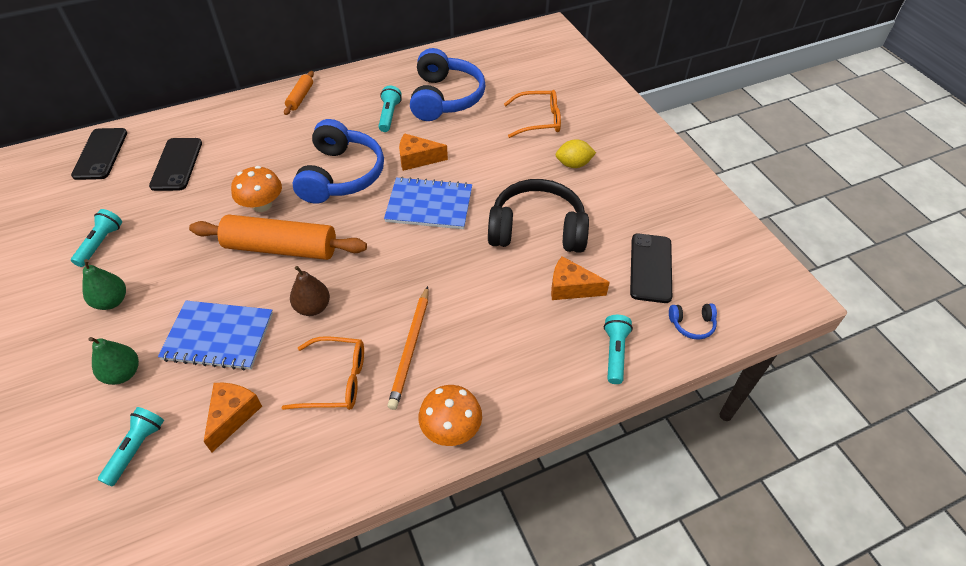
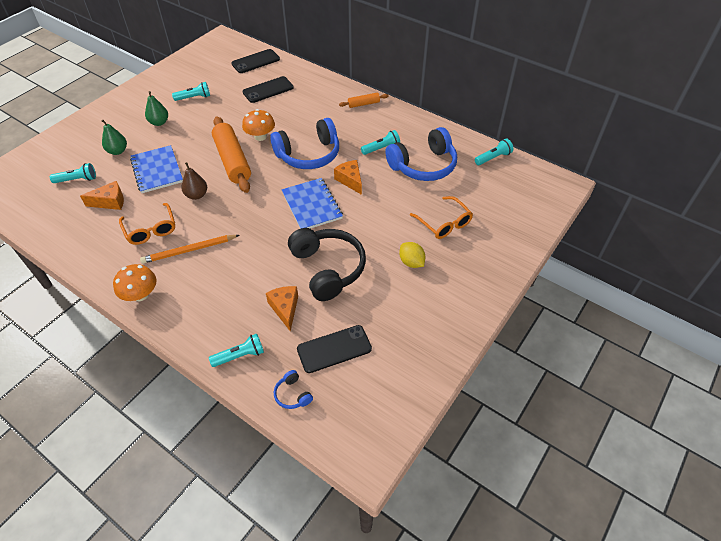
camera: 60 degrees right, 0 degrees up
(477, 50) = (493, 158): none -> turquoise flashlight

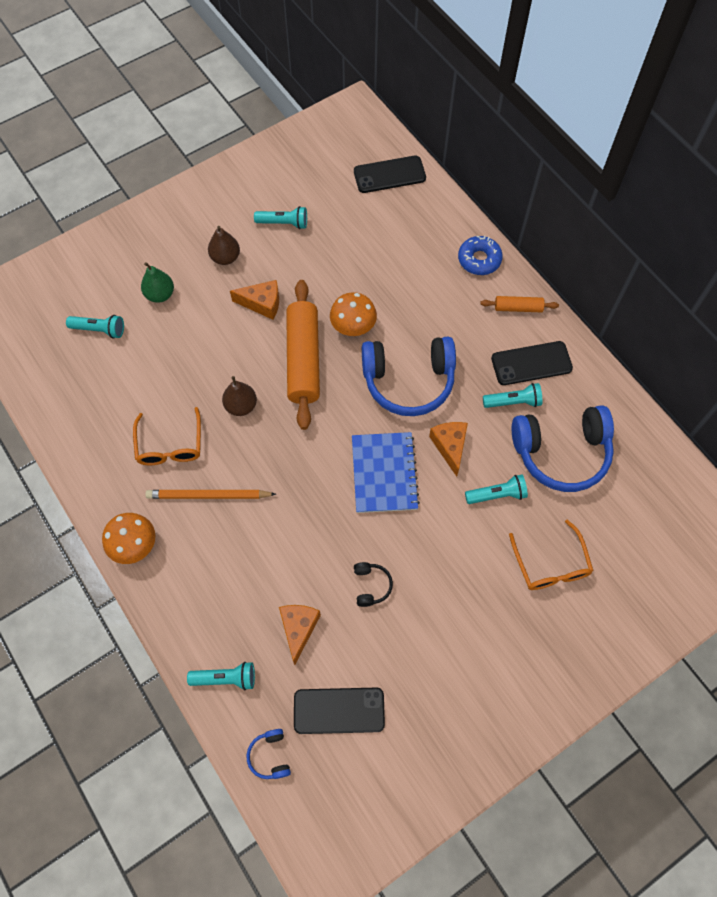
camera: 20 degrees right, 15 degrees up
(110, 202) = (131, 382): orange cheese -> orange cheese (262, 303)
(157, 170) = (202, 345): blue notebook -> none
(159, 122) = (225, 257): green pear -> brown pear
(268, 90) = (390, 238): black phone -> black phone (531, 363)
(328, 268) = (371, 586): black headphones -> black headphones, size x0.42
(329, 87) = (479, 259): none -> blue donut
(411, 262) = (482, 614): yellow lemon -> none
(493, 158) = (668, 471): turquoise flashlight -> turquoise flashlight (497, 494)

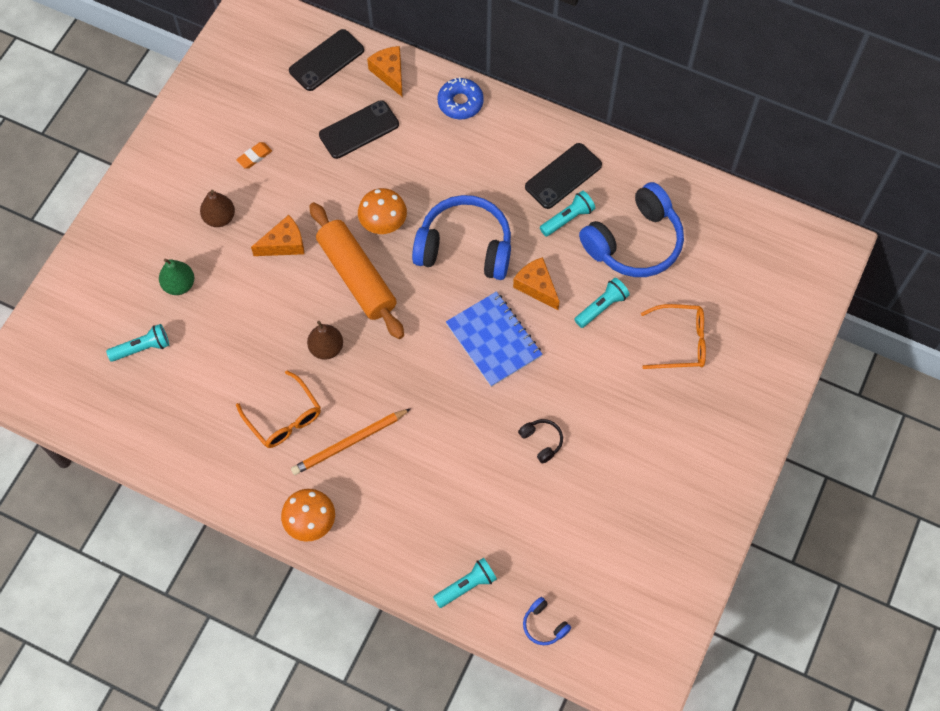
camera: 30 degrees left, 0 degrees up
(284, 223) = (254, 157): turquoise flashlight -> orange eraser
(298, 629) = (502, 511): orange cheese -> orange cheese (389, 73)
(339, 710) = (578, 557): black phone -> black phone (359, 130)
(408, 381) = (465, 247): blue headphones -> blue headphones turned 135 degrees counterclockwise
(518, 308) = (522, 131): orange rolling pin -> none
(550, 564) = (680, 342): orange glasses -> orange glasses turned 45 degrees counterclockwise

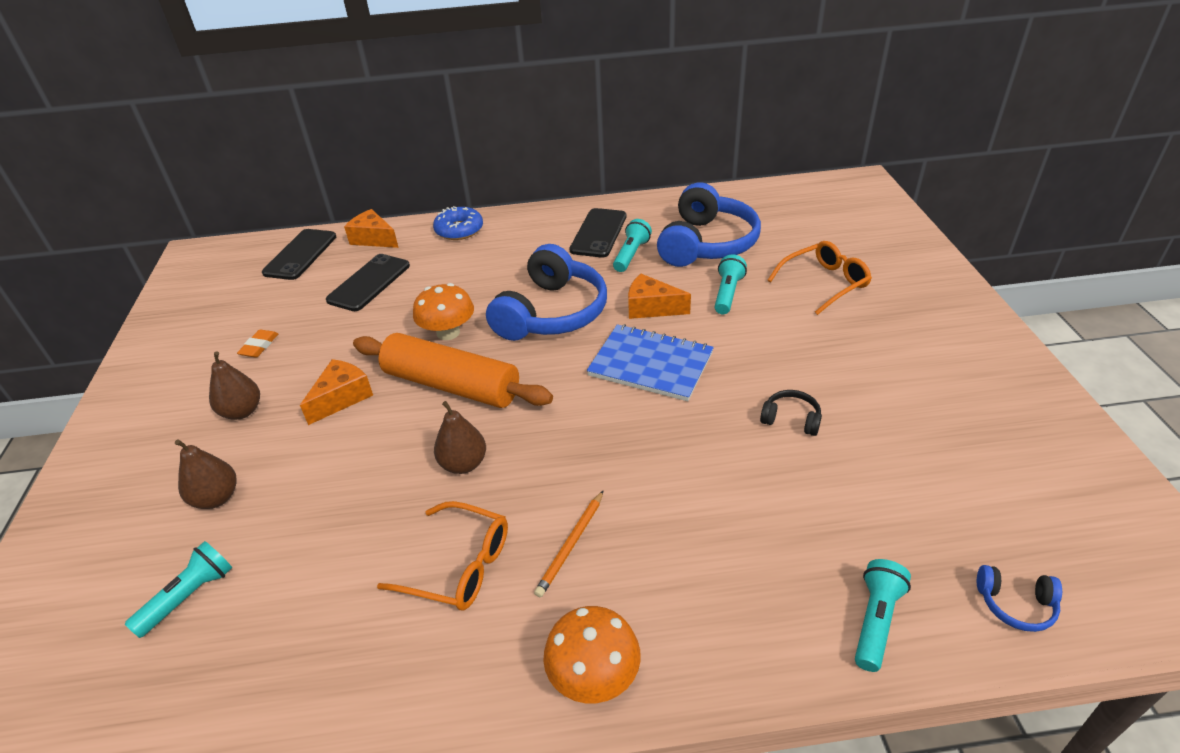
camera: 30 degrees left, 25 degrees down
(179, 285) = (216, 498): green pear -> brown pear
(349, 443) = (571, 545): orange pencil -> orange pencil, size x0.66
(465, 247) = (551, 313): blue headphones -> blue headphones turned 135 degrees clockwise

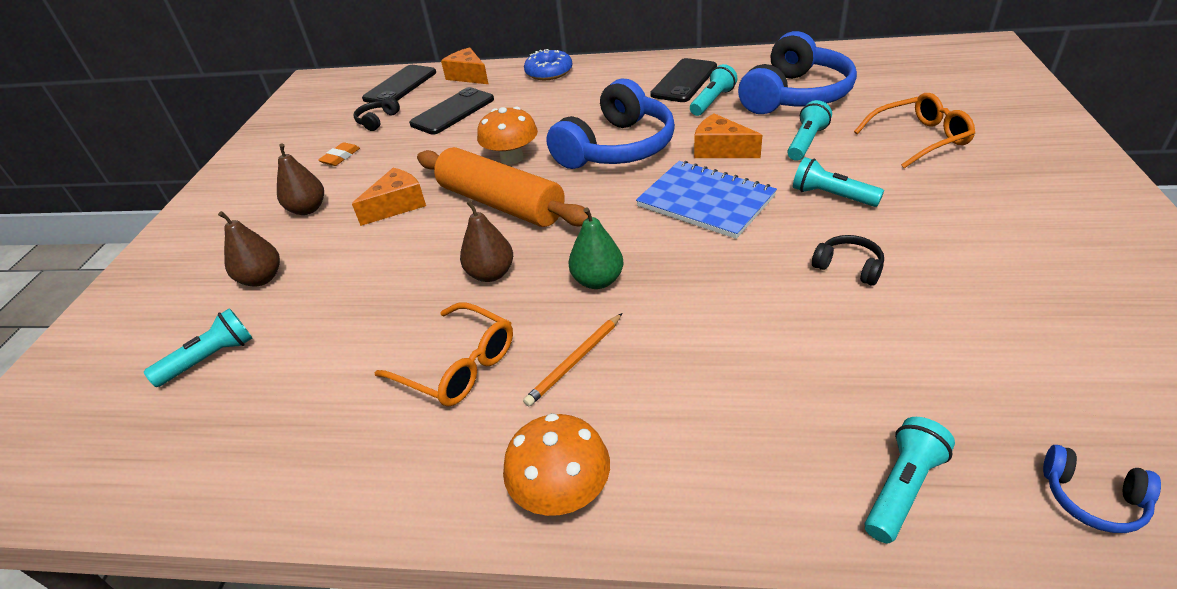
camera: 15 degrees right, 0 degrees up
(287, 299) = (377, 120): none -> black headphones
(570, 459) = (597, 281): none -> green pear
(761, 348) = (831, 196): none -> turquoise flashlight

